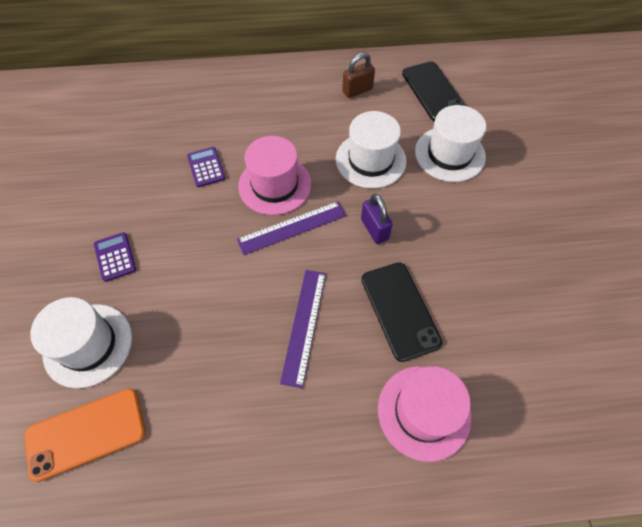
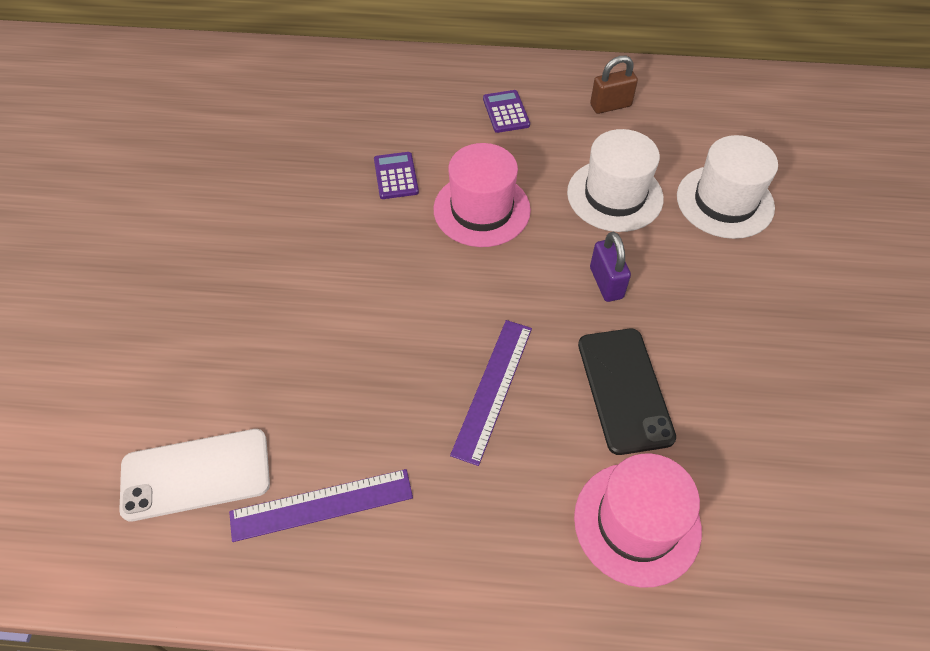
camera: 10 degrees right, 5 degrees down
(86, 433) = (196, 474): orange phone -> white phone
(88, 345) = (214, 369): white hat -> none
(115, 257) = (264, 269): purple calculator -> purple calculator (506, 112)
(292, 227) = (496, 265): purple ruler -> purple ruler (321, 505)
(433, 91) = (715, 119): black phone -> none

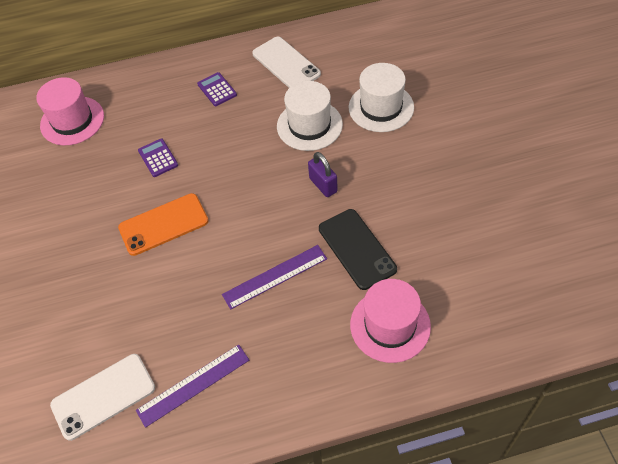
camera: 15 degrees left, 0 degrees up
(369, 265) = (163, 224): none -> orange phone
(481, 209) = (225, 162): pink hat -> pink hat (72, 121)
(493, 389) = (275, 276): purple ruler -> purple ruler turned 60 degrees clockwise
(610, 105) = (286, 64): brown padlock -> white phone

